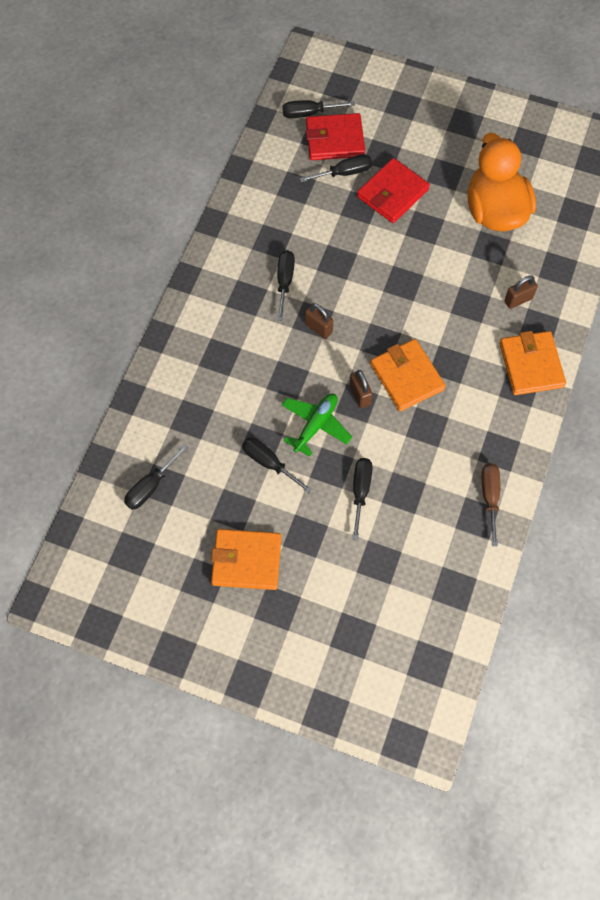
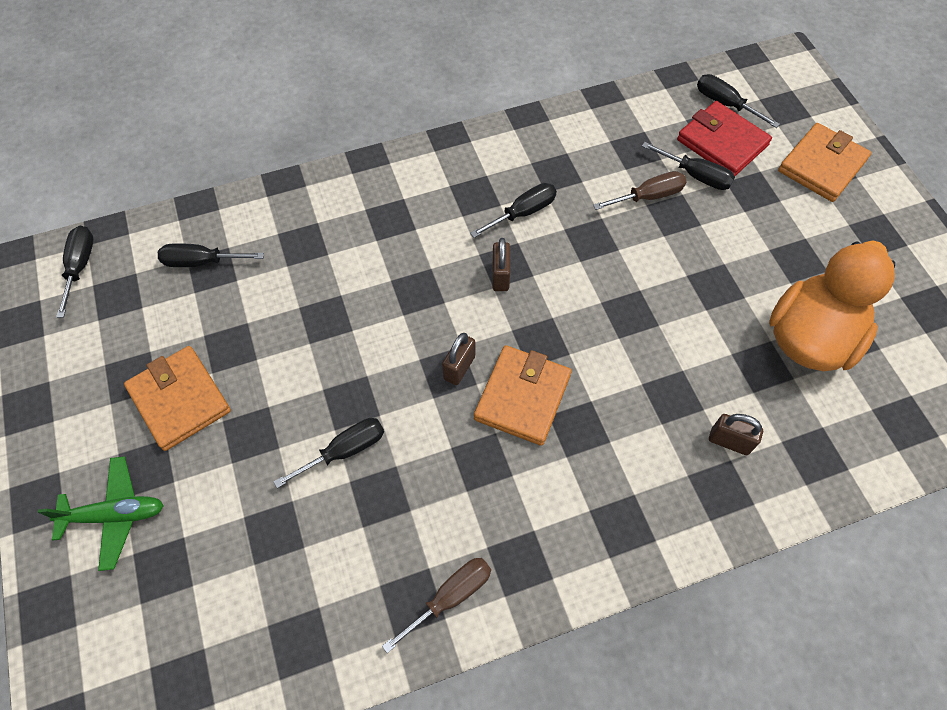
camera: 50 degrees right, 5 degrees down
(269, 463) = (308, 341): black screwdriver -> black screwdriver (80, 267)
(315, 425) = (387, 352): green plane -> green plane (115, 515)
(336, 208) = (648, 196): none -> brown screwdriver
(392, 193) = (720, 230): red wallet -> none
(531, 365) = (662, 517): orange wallet -> orange wallet (822, 165)

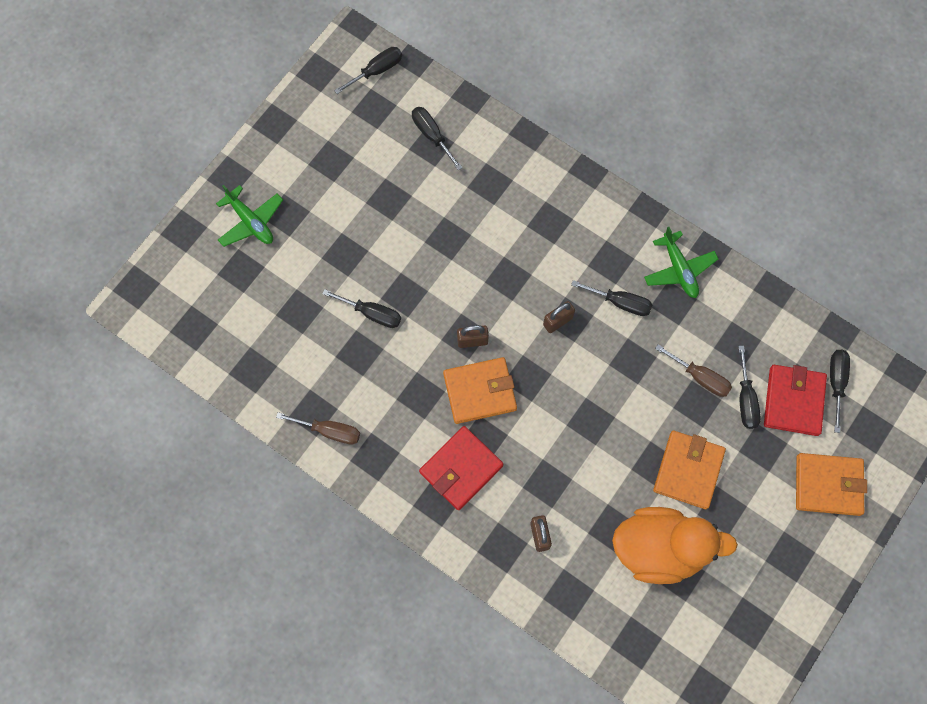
camera: 55 degrees right, 10 degrees up
(180, 400) = (337, 199): orange wallet -> orange wallet (688, 470)
(527, 148) = (679, 269): none -> green plane
(599, 474) = (461, 469): none -> red wallet

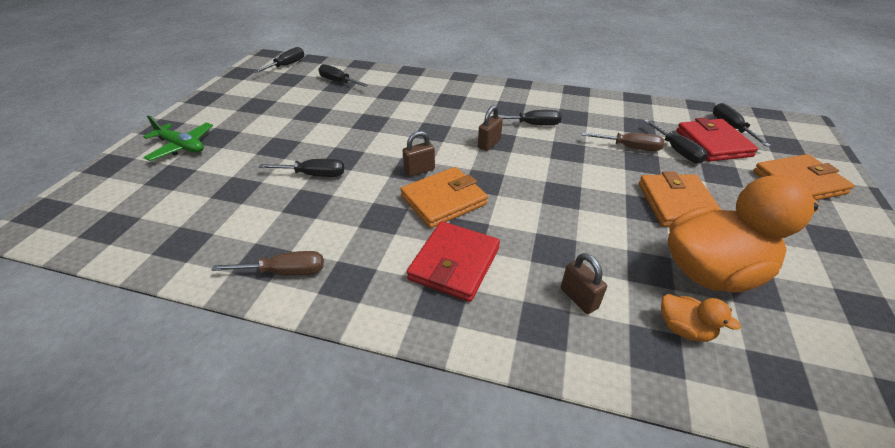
camera: 20 degrees left, 30 degrees down
(599, 587) = (684, 329): none -> orange duck
(679, 269) = (562, 102): green plane -> none

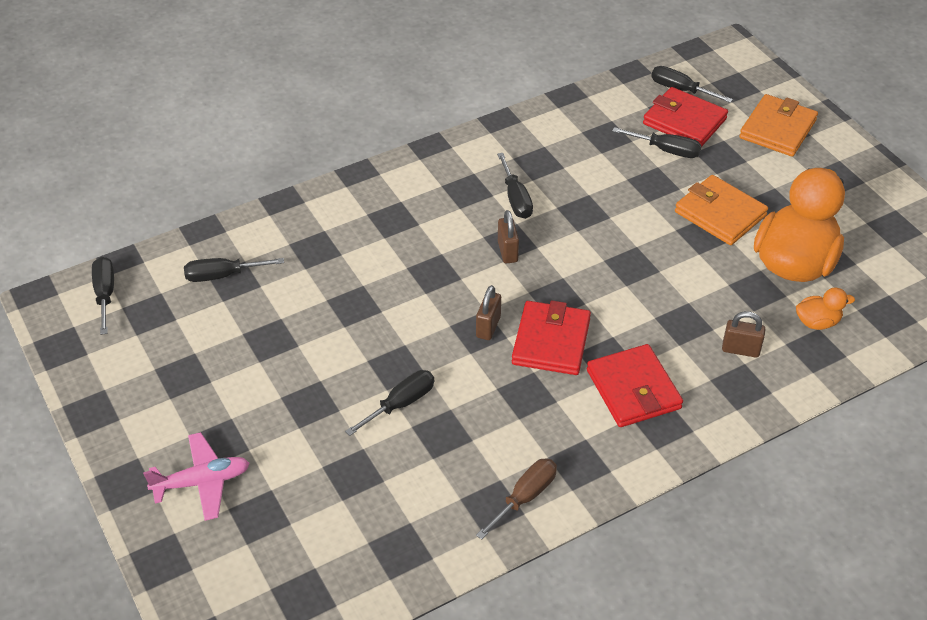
camera: 45 degrees left, 5 degrees up
(182, 147) = (202, 482): green plane -> pink plane
(444, 200) = (551, 341): orange wallet -> red wallet
(532, 124) = (515, 199): black screwdriver -> black screwdriver turned 120 degrees clockwise
(630, 147) = (627, 172): brown screwdriver -> none

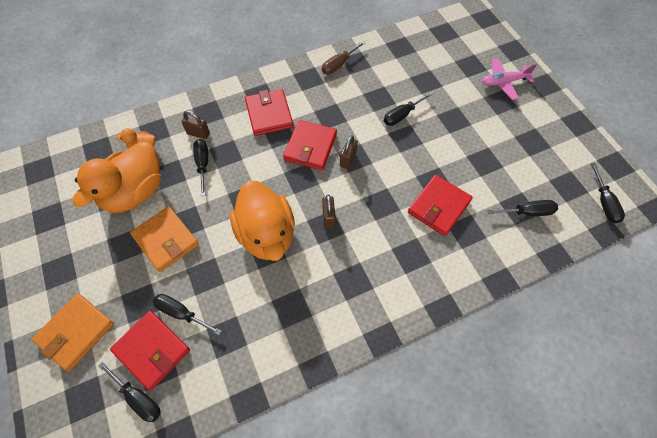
camera: 175 degrees left, 15 degrees up
(350, 274) = (439, 207): none -> red wallet
(515, 199) = (316, 268): black screwdriver -> black screwdriver (203, 164)
(588, 228) = (267, 234): none -> orange duck

